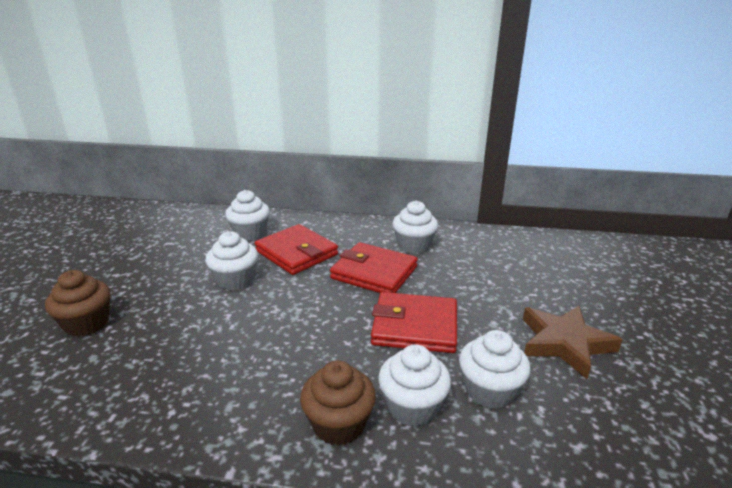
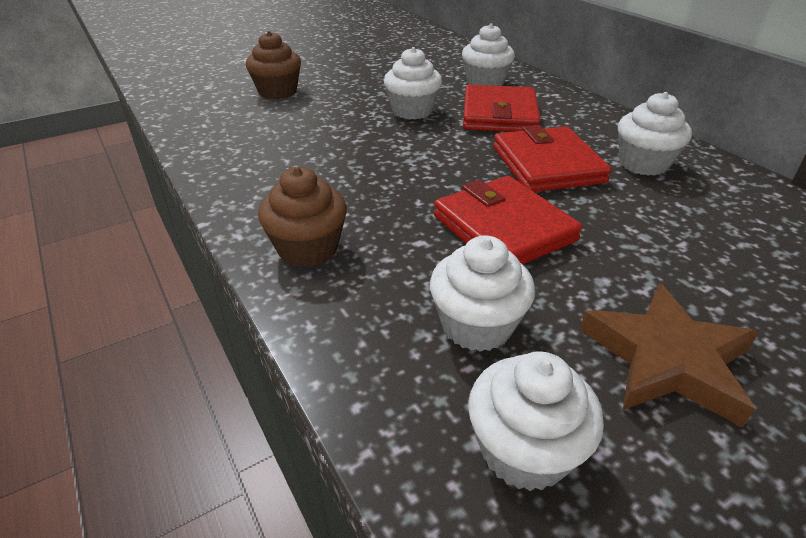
camera: 50 degrees right, 10 degrees up
(412, 406) = (382, 281): white cupcake -> white cupcake (524, 450)

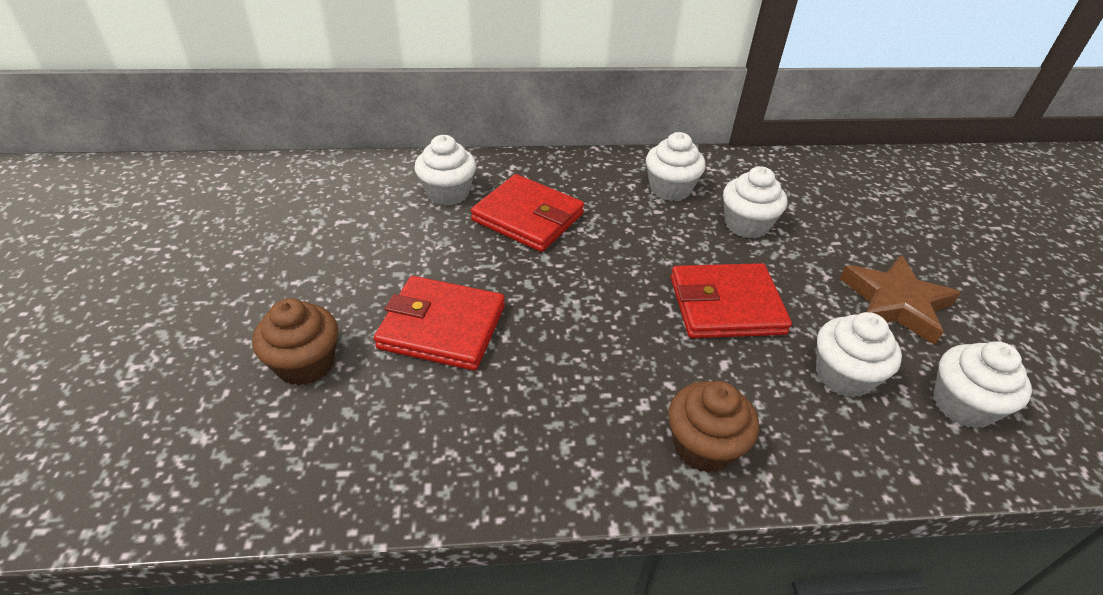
camera: 65 degrees left, 5 degrees up
(412, 111) = (470, 269): white cupcake -> white cupcake (746, 225)
(547, 165) = (641, 235): red wallet -> red wallet (442, 327)

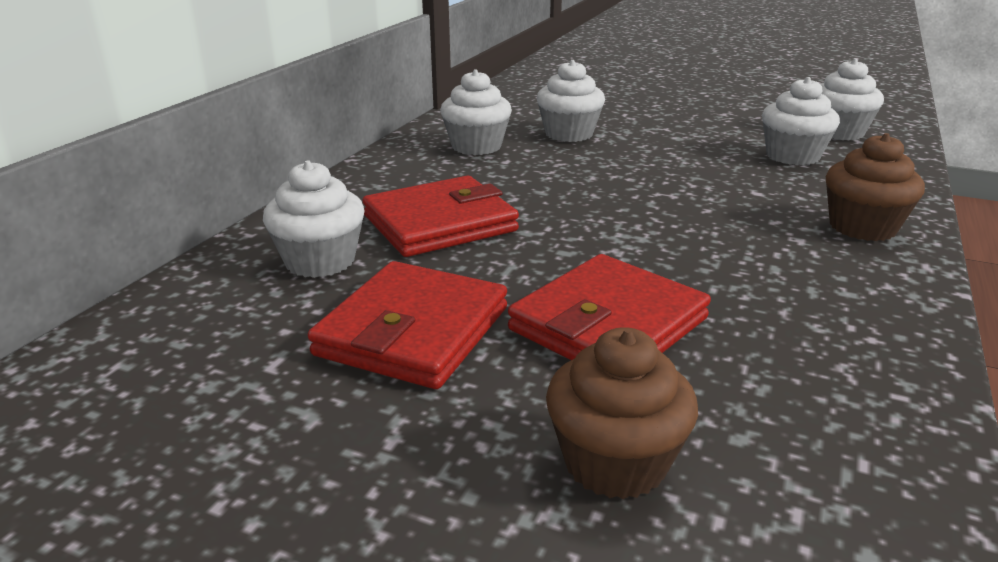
camera: 60 degrees left, 15 degrees down
(726, 305) = (678, 171): red wallet -> red wallet (413, 331)
(895, 303) = (716, 118): brown star -> none

